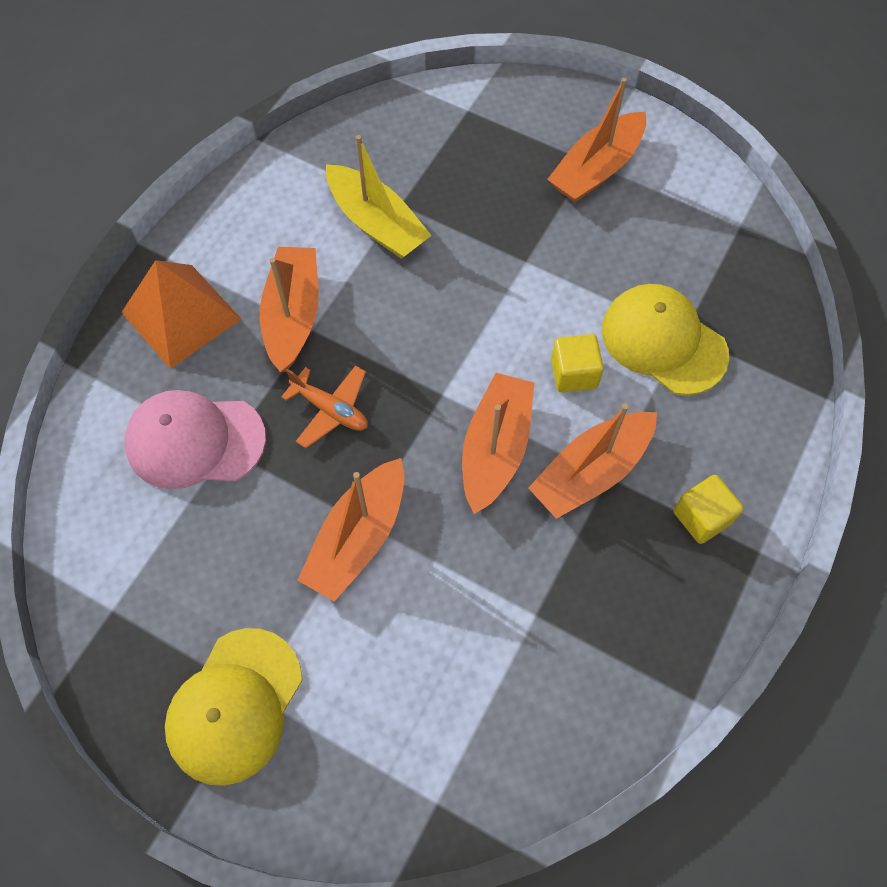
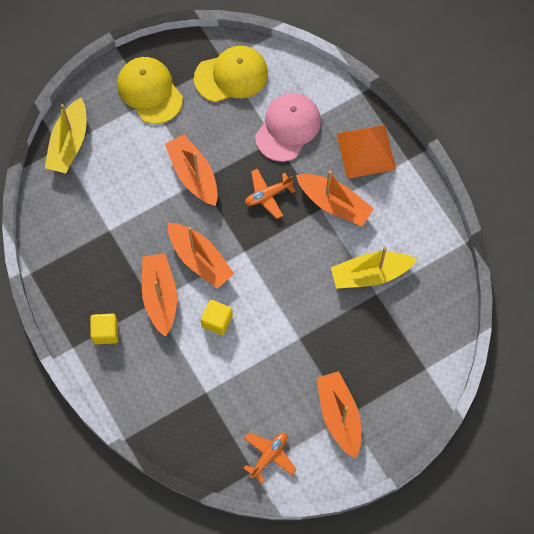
camera: 120 degrees right, 5 degrees up
(418, 792) = (69, 143): none -> yellow boat
(663, 341) = (207, 378): yellow cap -> yellow cap (231, 75)
(707, 218) = (269, 456): none -> orange plane

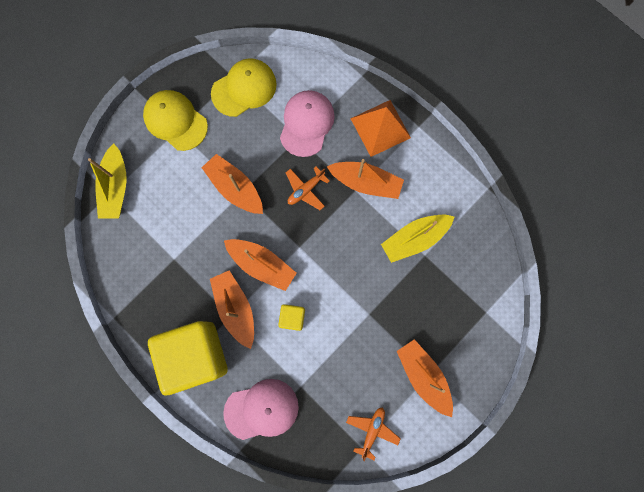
camera: 15 degrees left, 10 degrees up
(105, 332) = (196, 355): yellow cube -> yellow cube, size x2.39
(159, 404) = (261, 409): none -> pink cap

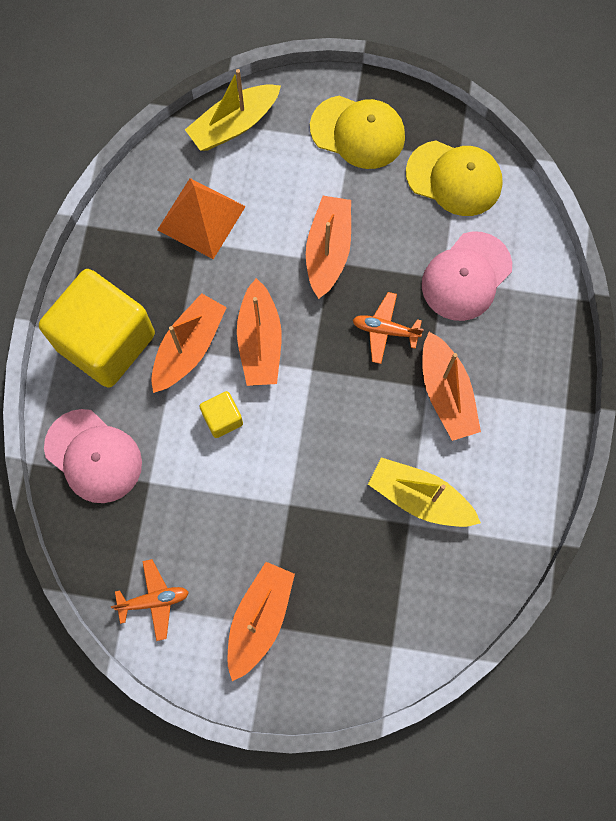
camera: 55 degrees right, 5 degrees down
(175, 121) = (358, 132): yellow cap -> yellow cap turned 105 degrees clockwise
(306, 124) = (466, 276): pink cap -> pink cap turned 150 degrees clockwise
(380, 128) = (528, 364): orange pyramid -> orange pyramid (201, 218)

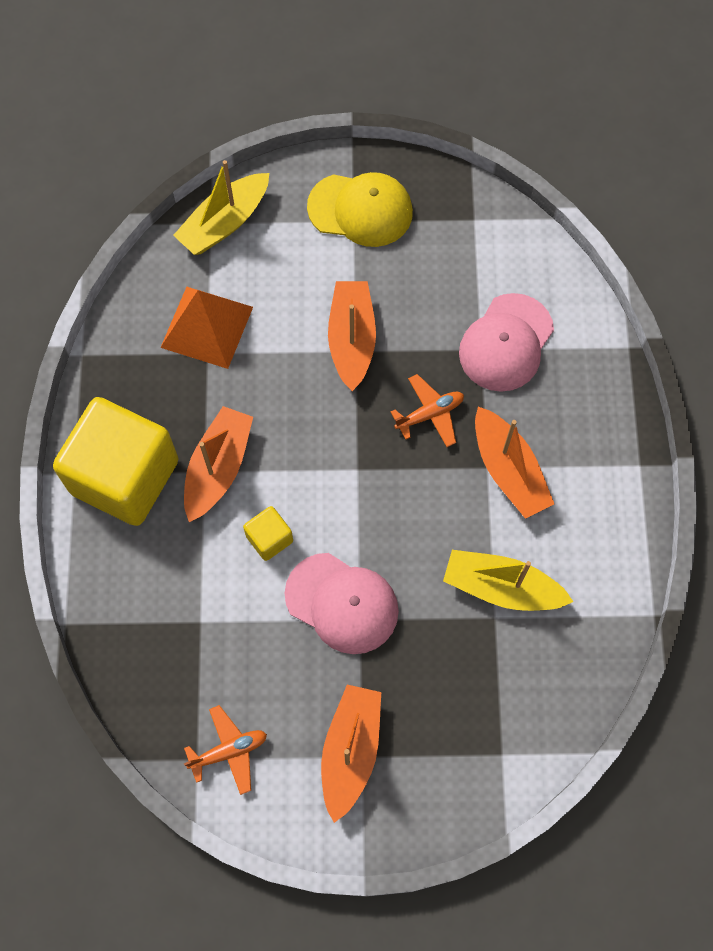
camera: 10 degrees left, 5 degrees down
(93, 456) = (133, 604): pink cap -> pink cap (342, 603)
(260, 342) = (295, 449): orange boat -> none
(385, 330) = (429, 414): orange plane -> orange plane turned 150 degrees clockwise
(454, 178) = (473, 242): yellow cap -> none

